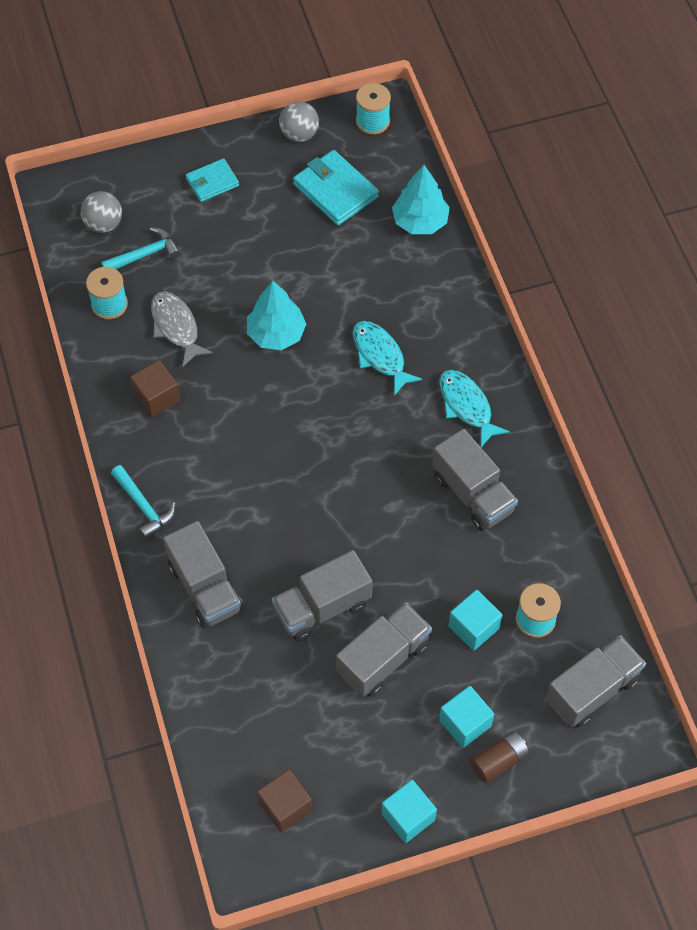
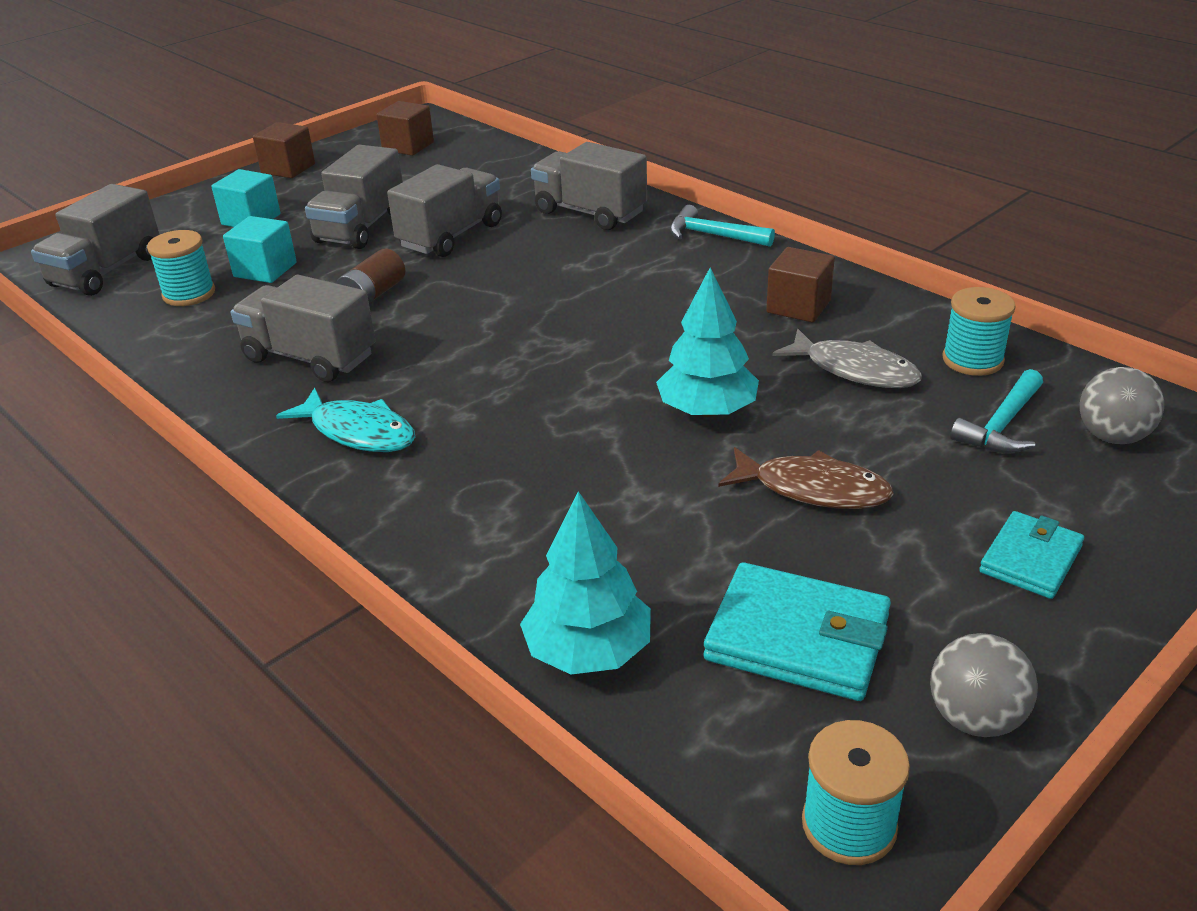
camera: 155 degrees right, 25 degrees down
(267, 258) = (813, 489): none -> brown fish
(380, 356) = (528, 440): turquoise fish -> none
(408, 817) = (288, 168): turquoise cube -> brown cube
(498, 761) = (206, 211): brown battery -> brown battery (373, 295)

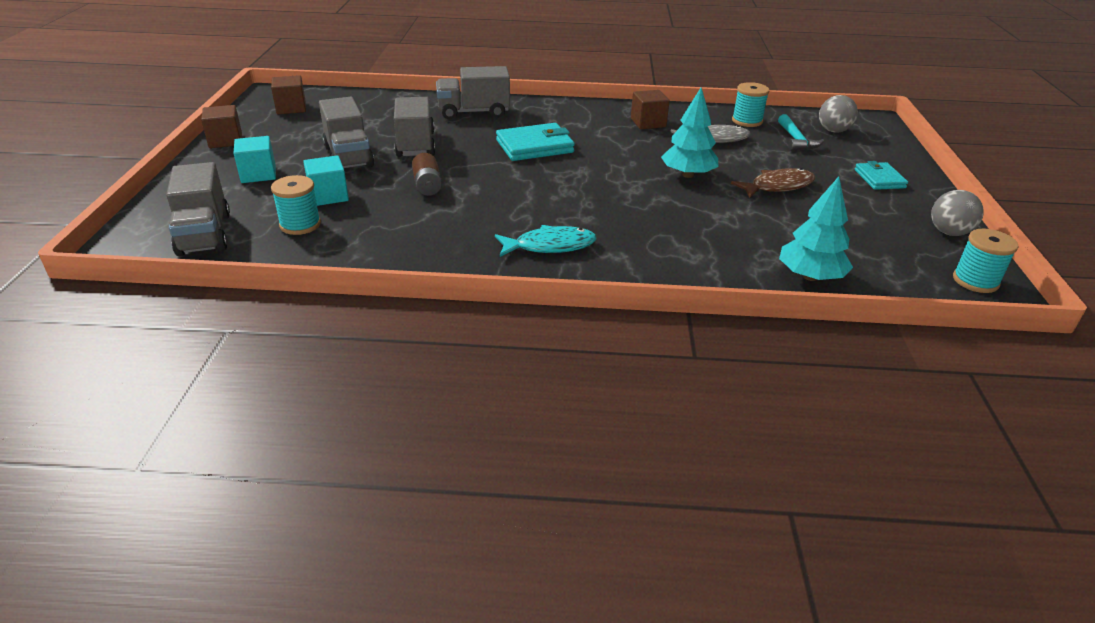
camera: 45 degrees left, 0 degrees up
(310, 357) = (452, 226): grey truck -> none
(713, 235) = (556, 105): turquoise hammer -> none
(797, 638) = (863, 236): turquoise wallet -> turquoise wallet (534, 146)

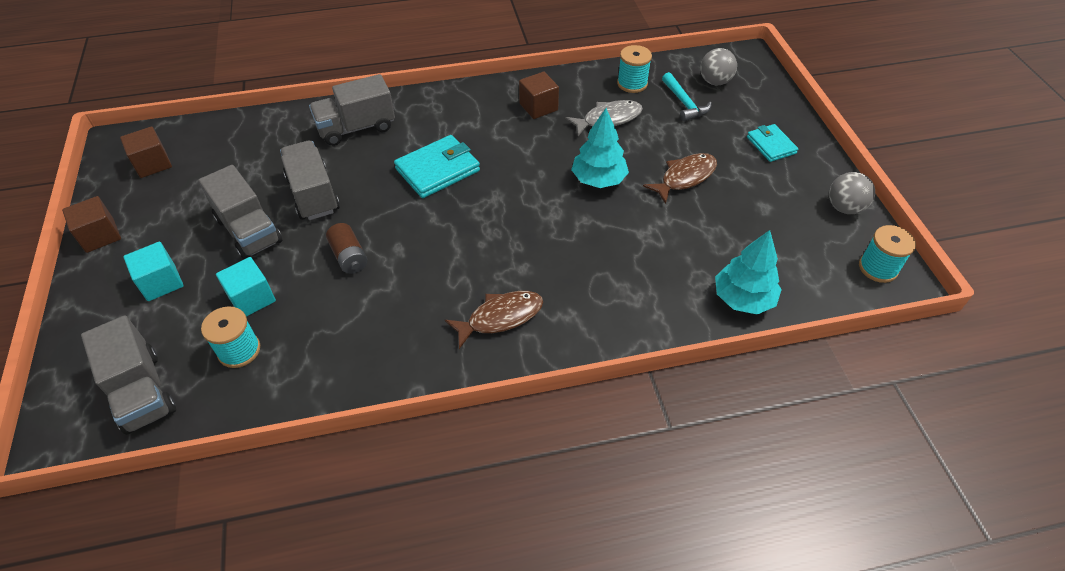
camera: 15 degrees left, 15 degrees up
(550, 246) = (500, 317): turquoise fish -> brown fish

